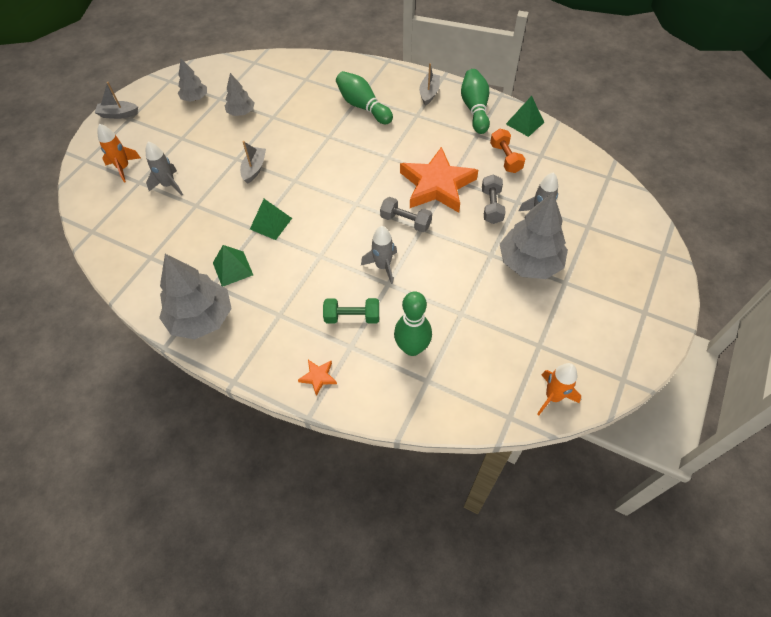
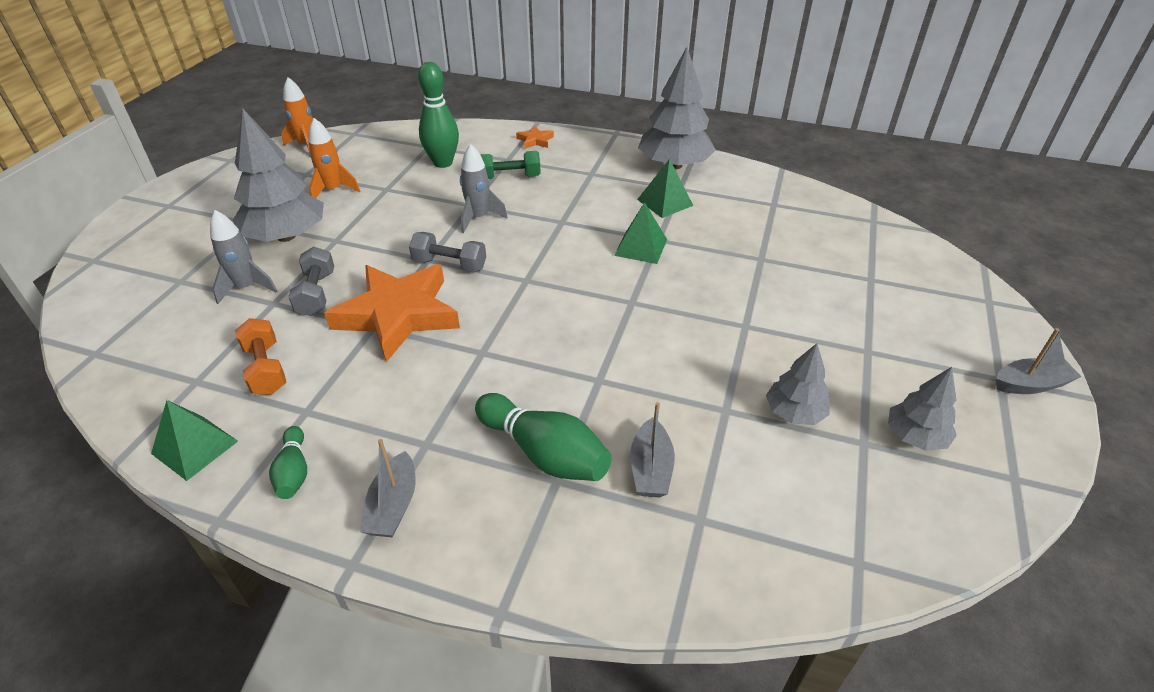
camera: 170 degrees right, 15 degrees down
(123, 168) = (915, 295): orange rocket -> orange rocket (333, 190)
(169, 185) = (821, 278): grey rocket -> none
(254, 169) = (705, 312): grey boat -> grey boat (650, 469)
(475, 109) = (294, 472): green bowling pin -> green bowling pin, size x0.56

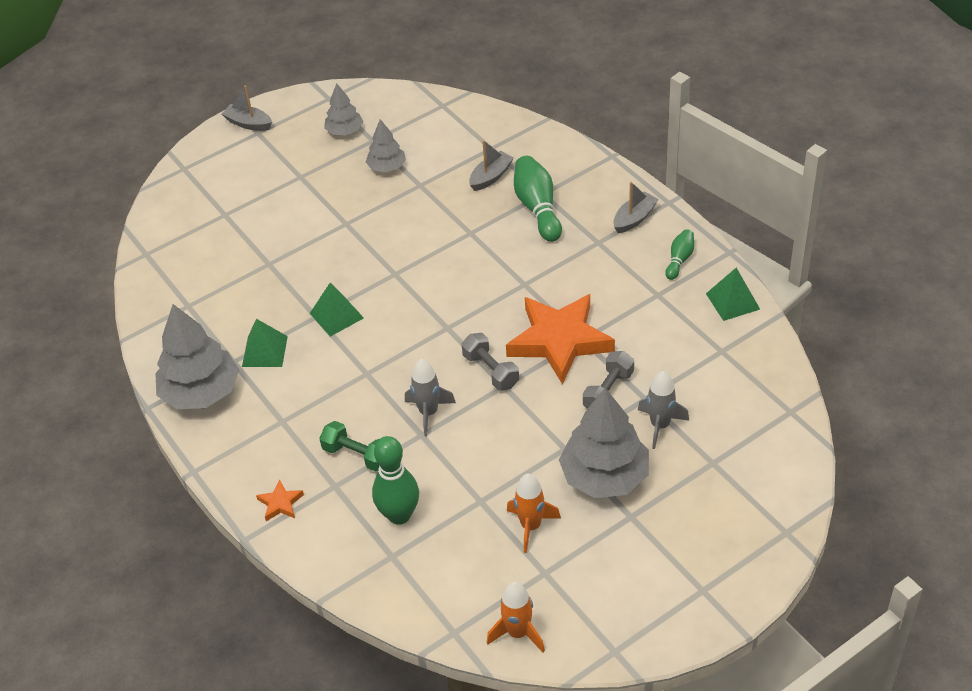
camera: 140 degrees left, 5 degrees up
(266, 369) = (671, 338): orange dumbbell -> none

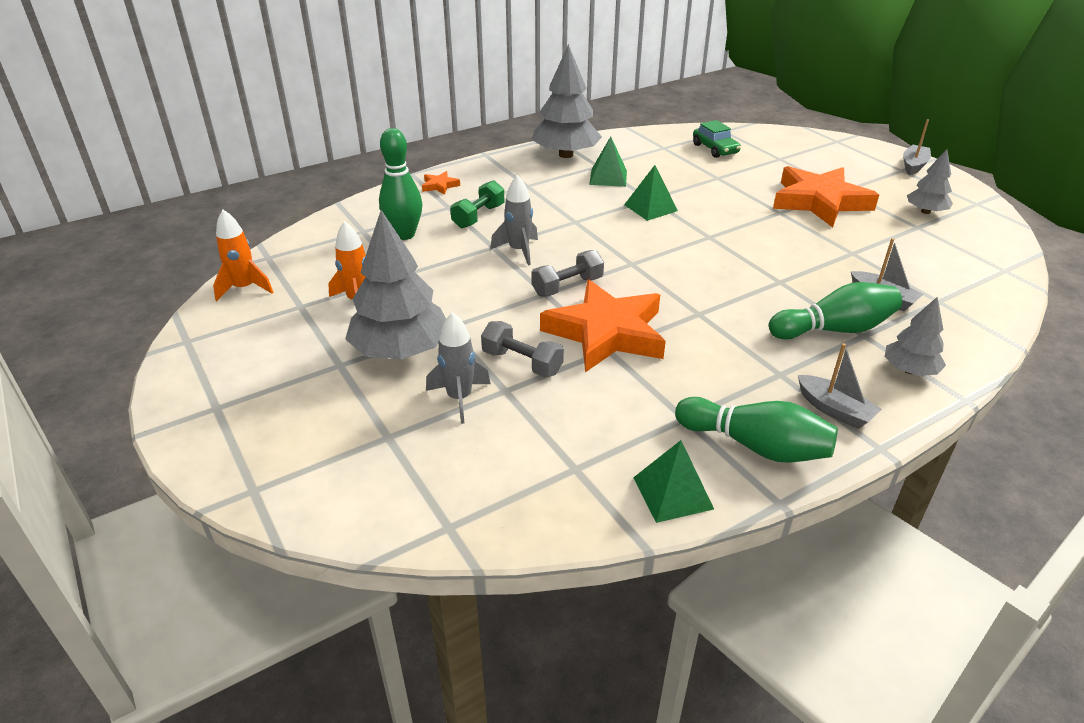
camera: 90 degrees right, 10 degrees down
(196, 263) = (715, 149): none -> green car
(324, 195) = (819, 201): none -> orange star
(387, 167) = (875, 234): grey tree -> grey tree (909, 370)
(679, 260) = (755, 446): green bowling pin -> green bowling pin, size x1.80

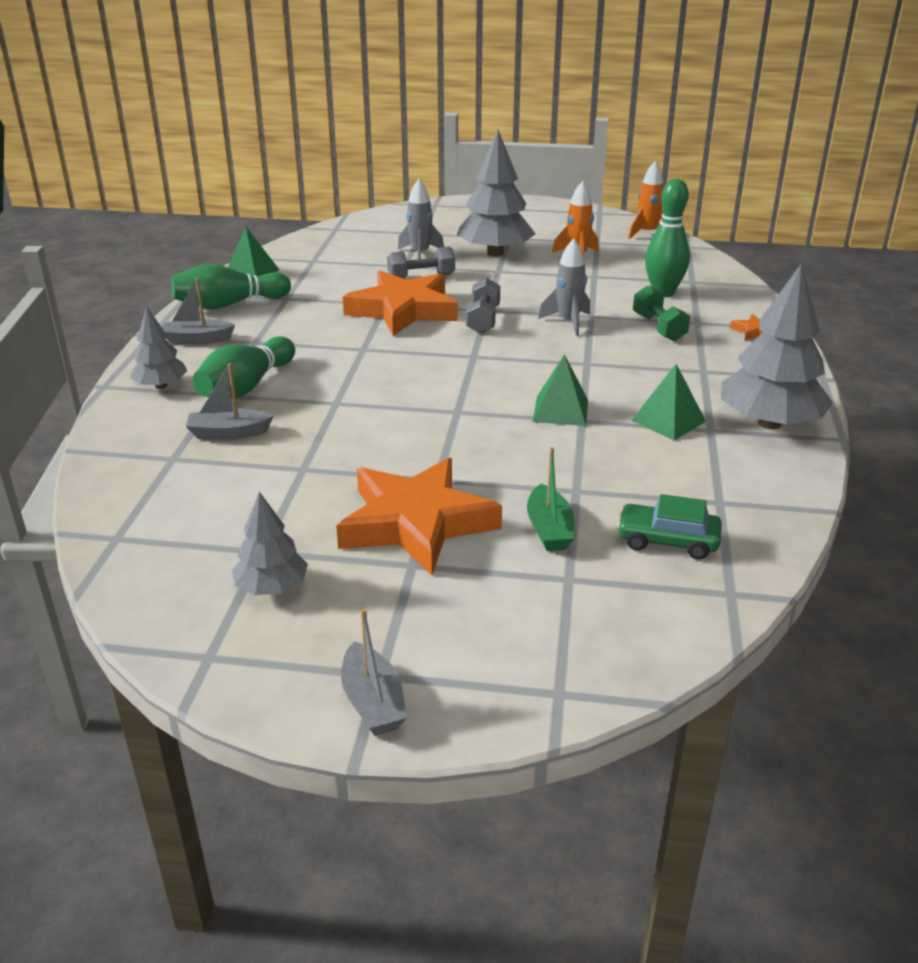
camera: 130 degrees right, 5 degrees down
(758, 172) = (549, 529): none -> green boat

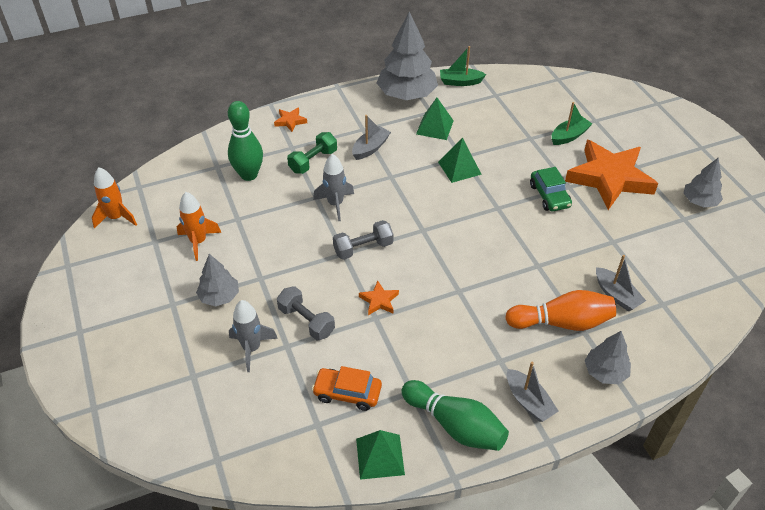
camera: 120 degrees left, 15 degrees up
(246, 386) = (562, 322): green bowling pin -> orange bowling pin
(324, 276) = (347, 393): none -> orange car
(373, 702) = (715, 143): grey boat -> grey boat (370, 148)
(403, 310) = (379, 300): orange star -> orange star, size x0.40
(495, 253) = (219, 296): grey tree -> grey tree, size x0.55
(667, 541) = (541, 102): green car -> green car (549, 196)
(781, 480) = (460, 82): none -> green boat

